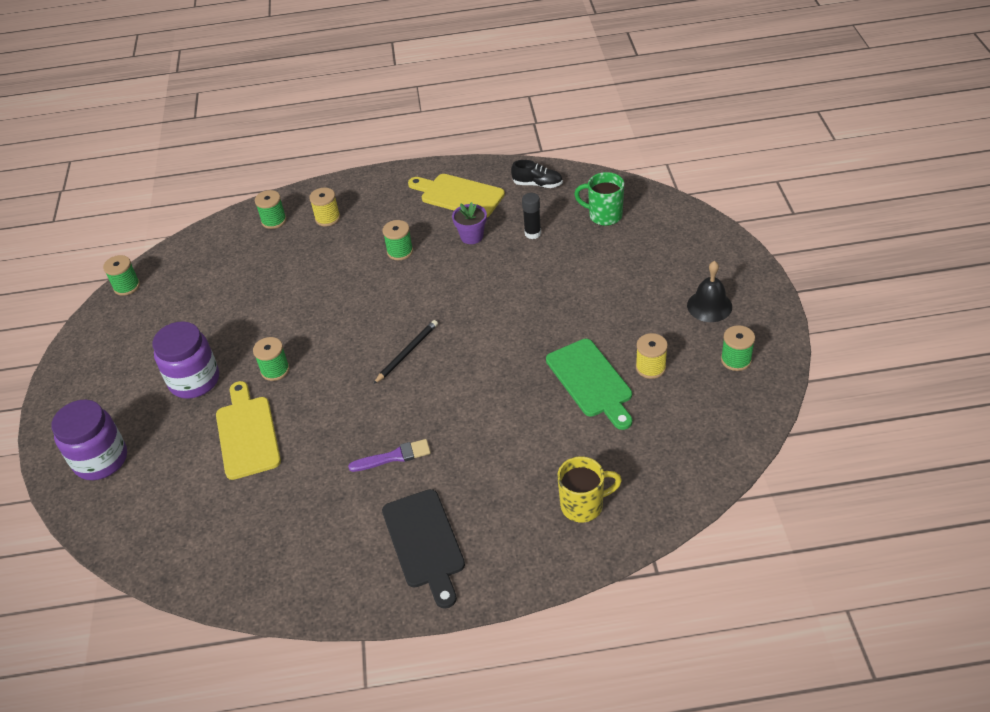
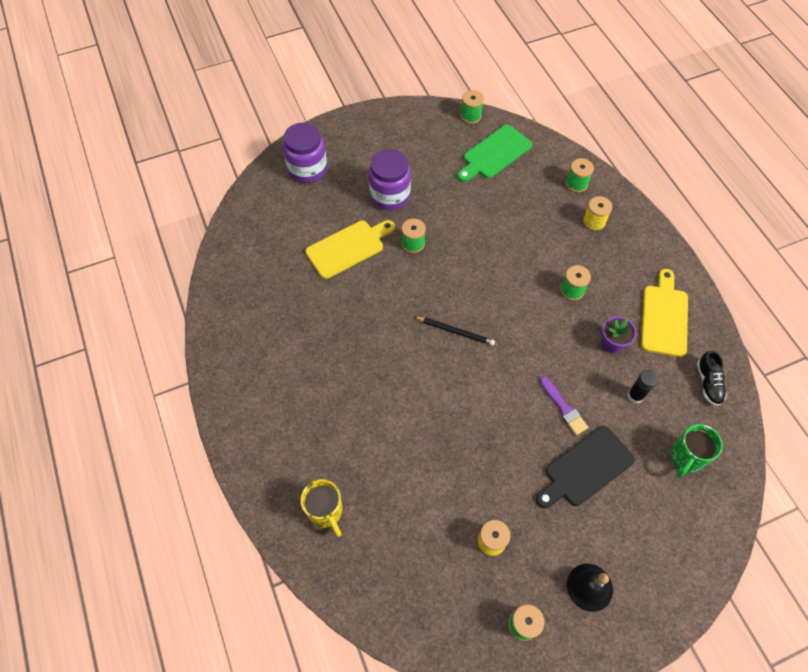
camera: 70 degrees right, 15 degrees up
(394, 456) = (347, 354): purple brush -> purple brush (563, 407)
(424, 542) = (271, 399): black cutting board -> black cutting board (585, 468)
(591, 381) = (461, 490): green cutting board -> green cutting board (494, 154)
(604, 215) = (686, 457): green mug -> green mug turned 150 degrees counterclockwise

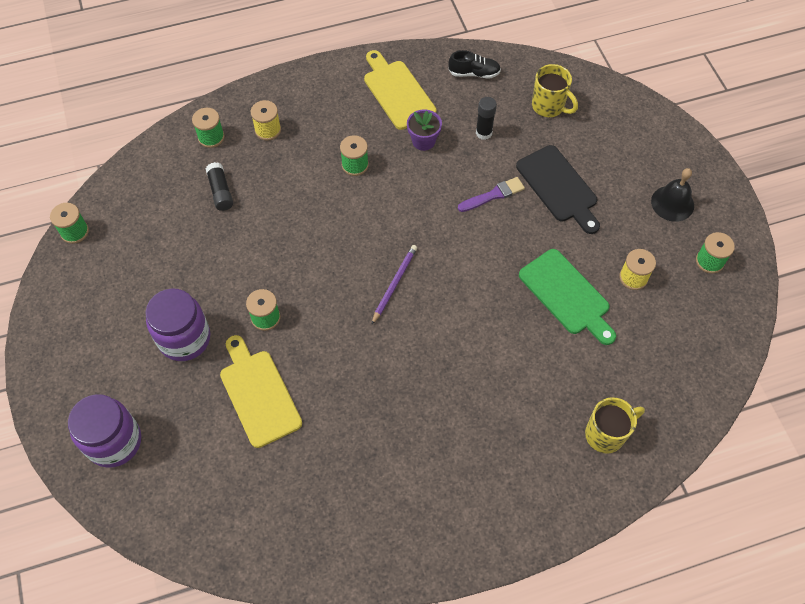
camera: 85 degrees left, 0 degrees up
(455, 331) = (394, 284): black pencil -> purple pencil
(494, 154) = (145, 213): green cutting board -> green cutting board (566, 295)
(524, 198) = (220, 191): none -> black glue stick
(664, 317) = (397, 92): yellow cutting board -> yellow cutting board turned 45 degrees clockwise
(686, 457) = (549, 106): green mug -> yellow mug

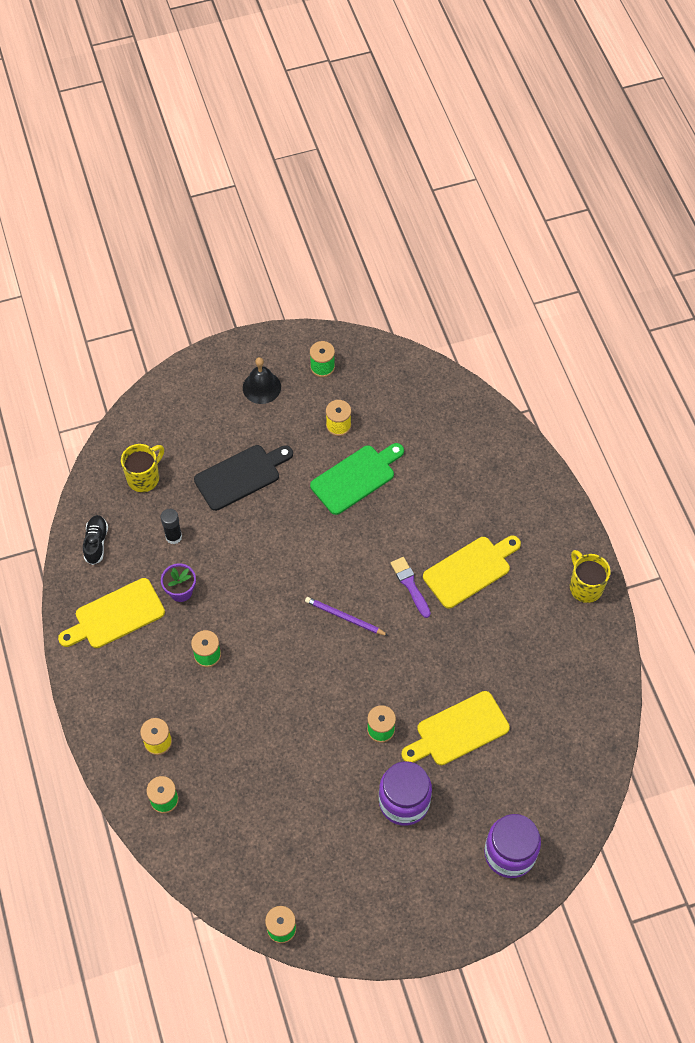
camera: 90 degrees left, 0 degrees up
(220, 191) = (235, 783): black glue stick -> none
(454, 413) = (470, 570): none -> yellow cutting board
(493, 195) = (248, 531): purple brush -> purple brush (410, 585)
(606, 434) = (484, 459): yellow mug -> yellow mug (585, 586)

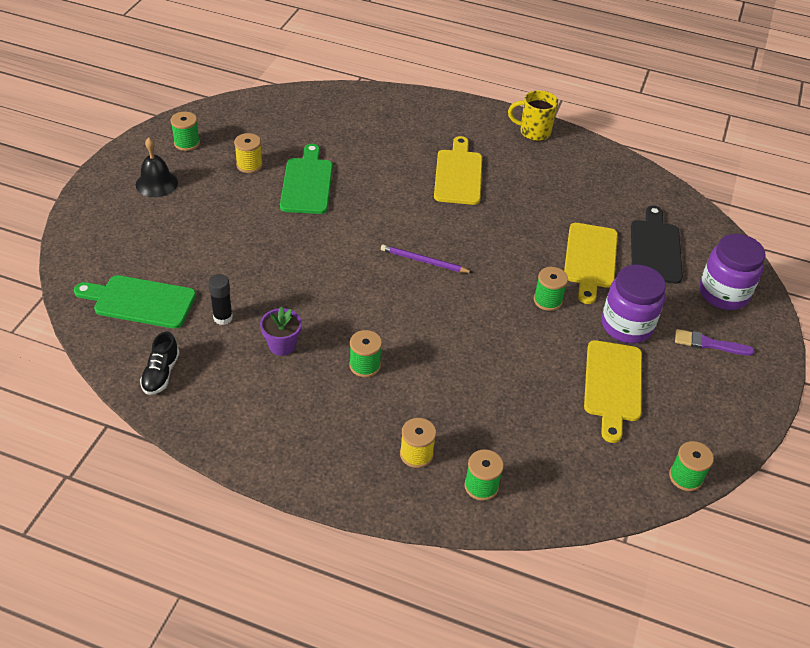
camera: 55 degrees left, 15 degrees down
(96, 543) = (161, 374): black shoe -> black shoe turned 120 degrees counterclockwise
(116, 615) = (252, 405): yellow cutting board -> yellow cutting board (613, 385)
(144, 478) = (140, 301): yellow mug -> green cutting board
(240, 476) = (220, 243): black cutting board -> black cutting board (655, 249)
(344, 617) = (424, 261): purple pencil -> purple pencil turned 45 degrees clockwise
(410, 585) = (436, 210): purple brush -> purple brush (709, 344)

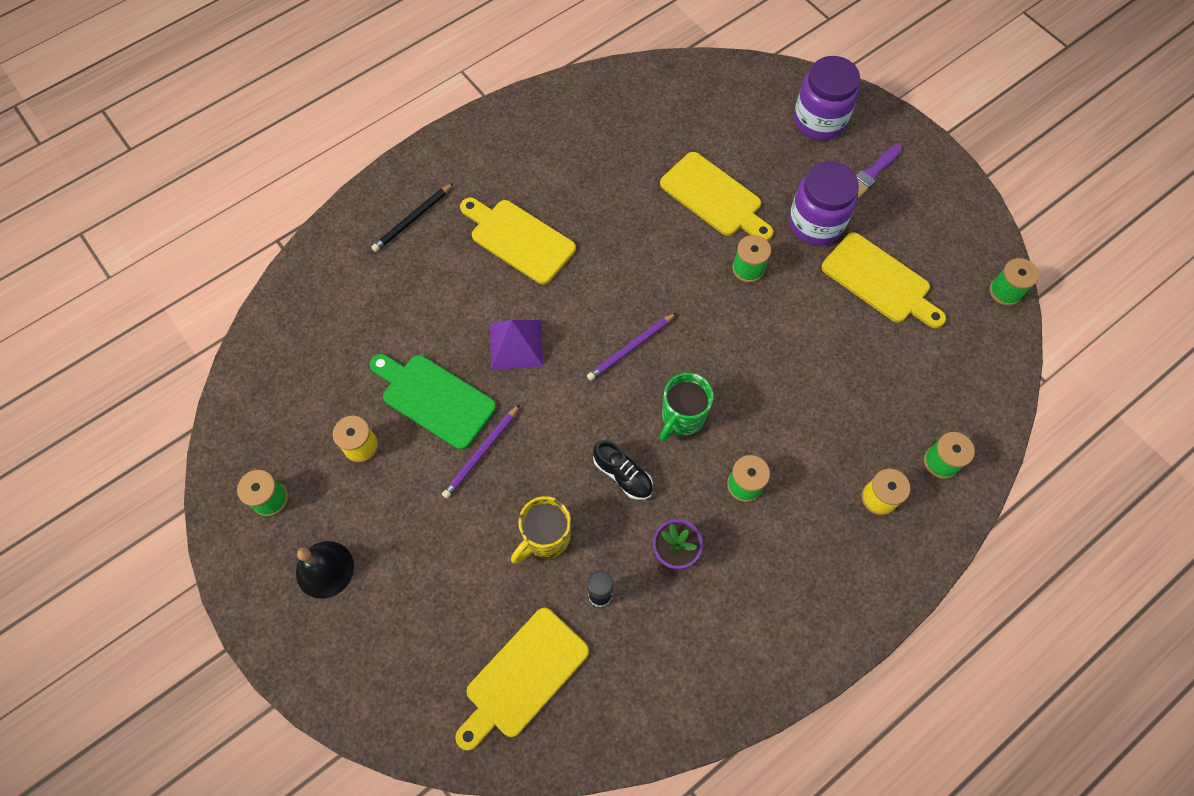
camera: 55 degrees left, 20 degrees up
(140, 301) = (523, 676): green cutting board -> yellow cutting board
(161, 374) = (649, 700): black shoe -> black shoe (623, 475)
(285, 219) = (481, 453): none -> purple pencil
(377, 204) = (516, 344): none -> purple pyramid
(391, 309) = (682, 417): none -> green mug
(427, 122) = (412, 219): none -> black pencil
(533, 132) = (498, 129): yellow mug -> yellow mug (545, 537)
(655, 249) = (732, 135): black cutting board -> none

